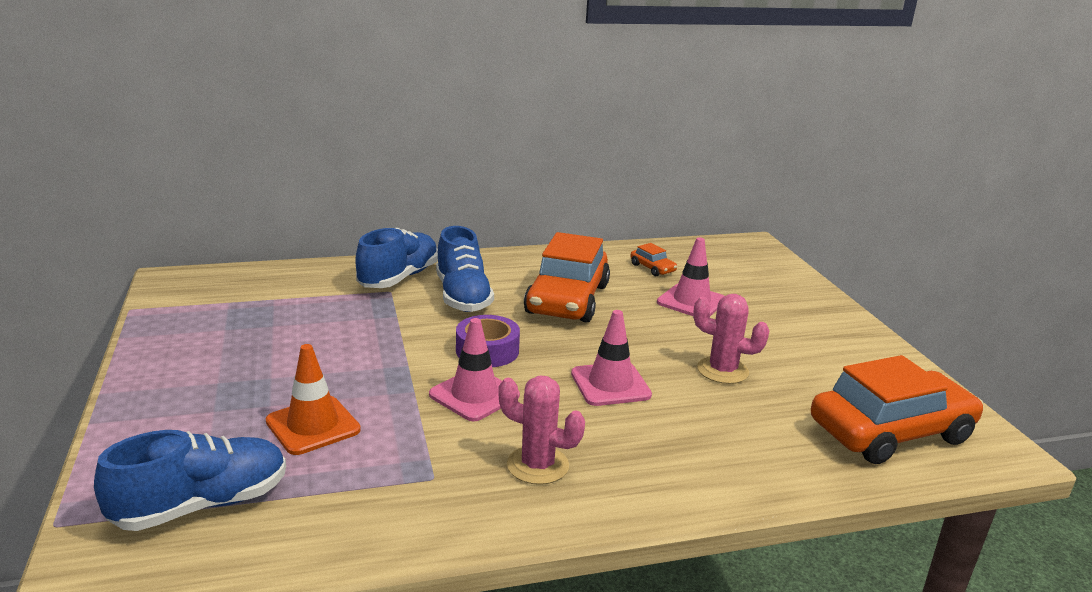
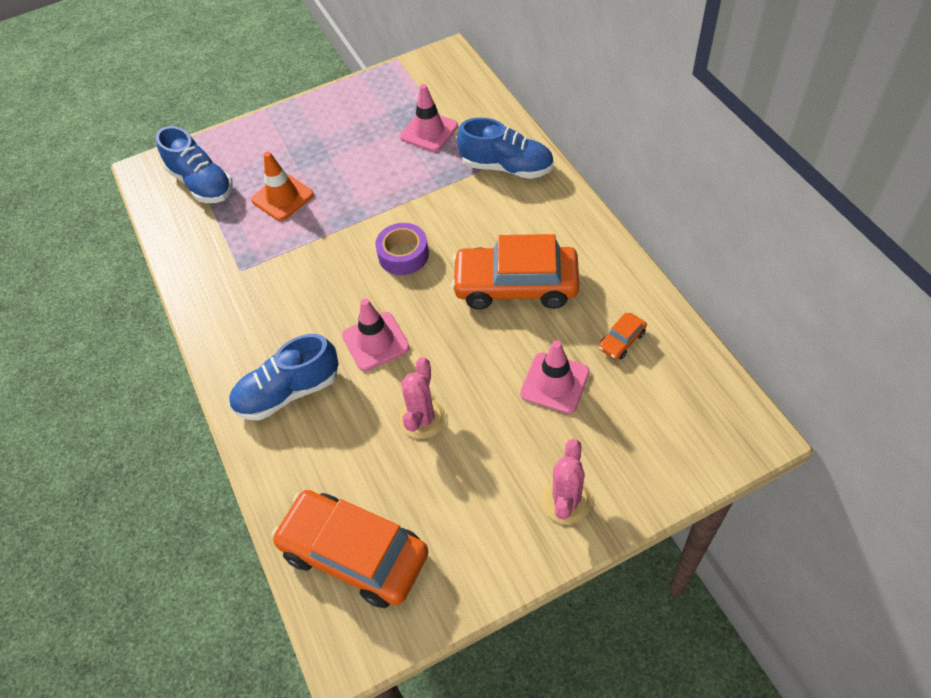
camera: 85 degrees right, 30 degrees up
(462, 296) = (490, 215): blue shoe -> blue shoe (288, 392)
(474, 395) = (338, 264): pink traffic cone -> pink traffic cone (429, 131)
(537, 465) = (262, 318): pink cactus -> pink cactus (566, 501)
(890, 432) = (354, 554): orange car -> orange car turned 150 degrees clockwise

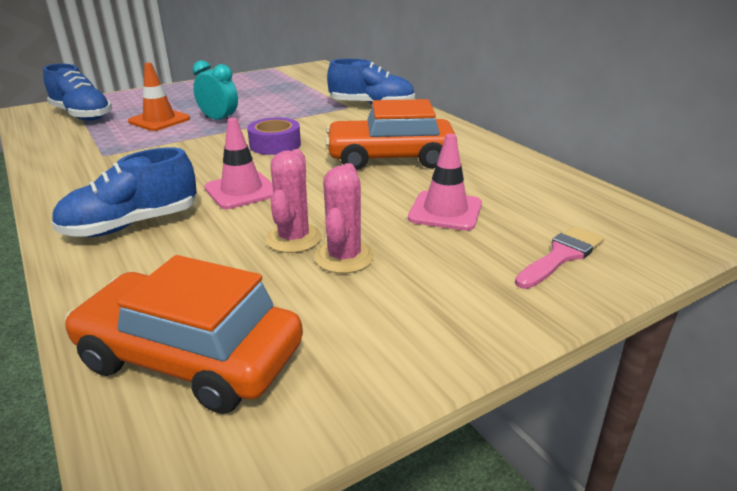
camera: 10 degrees left, 25 degrees down
(344, 198) = (219, 120): none -> turquoise clock
(429, 131) = (300, 92): pink traffic cone -> none
(566, 501) = (484, 296): pink cactus -> pink cactus (344, 257)
(621, 341) = (509, 185): orange car -> none
(639, 453) = (561, 256): none -> pink brush

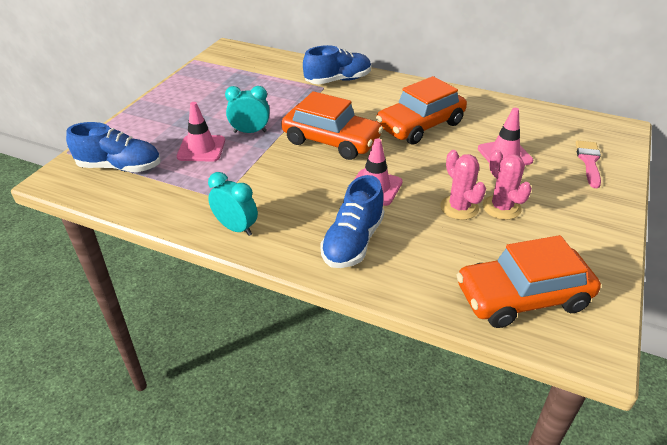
camera: 35 degrees left, 10 degrees up
(68, 178) = (236, 228): none -> turquoise clock
(159, 120) = (201, 148): orange traffic cone -> pink traffic cone
(275, 145) = (331, 141): purple tape -> orange car

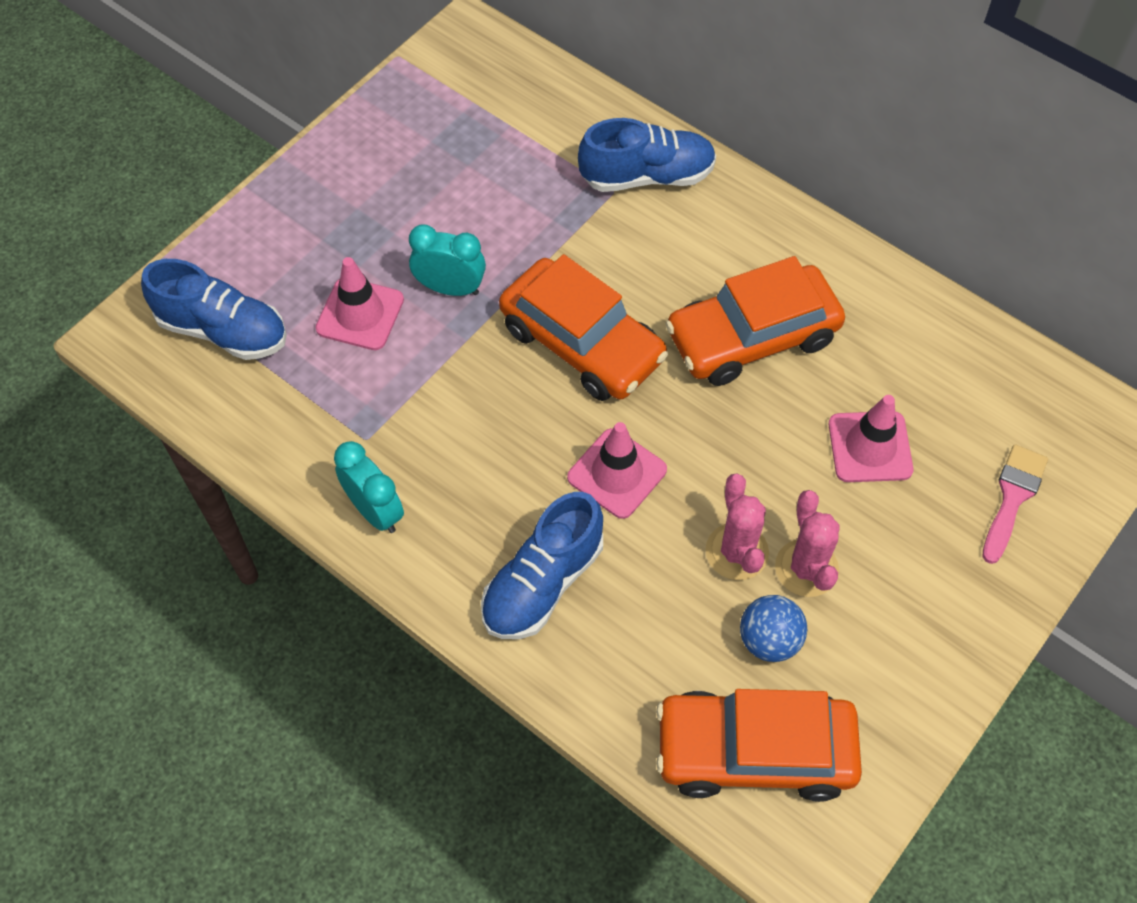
camera: 15 degrees right, 20 degrees up
(499, 242) = (769, 640): none -> blue ball

